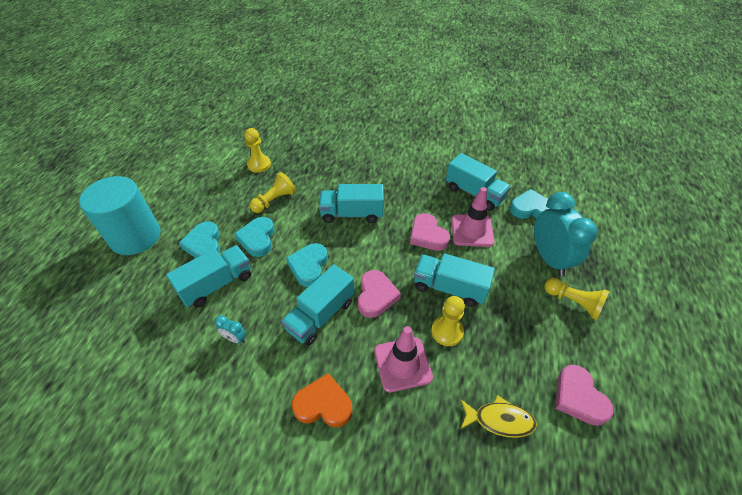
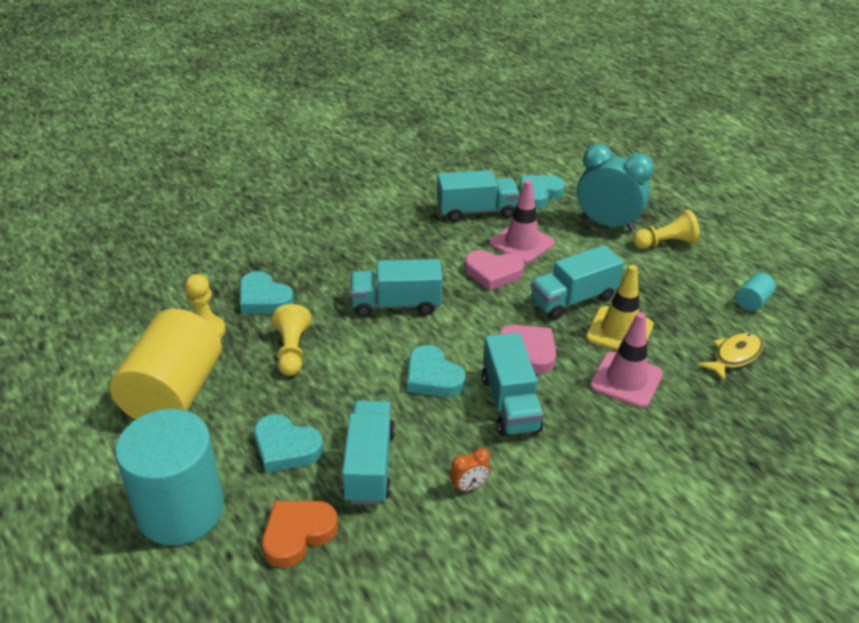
camera: 50 degrees left, 10 degrees down
(208, 184) = (174, 394): none -> yellow cylinder
(235, 338) = (469, 486): turquoise clock -> orange clock
(257, 239) = (338, 396): turquoise heart -> turquoise heart (264, 299)
(323, 404) = (619, 458): orange heart -> orange heart (297, 534)
(352, 214) = (396, 304): turquoise truck -> turquoise truck turned 45 degrees clockwise
(447, 331) = (619, 331): yellow pawn -> yellow traffic cone
(578, 397) = (752, 302): pink heart -> turquoise cylinder

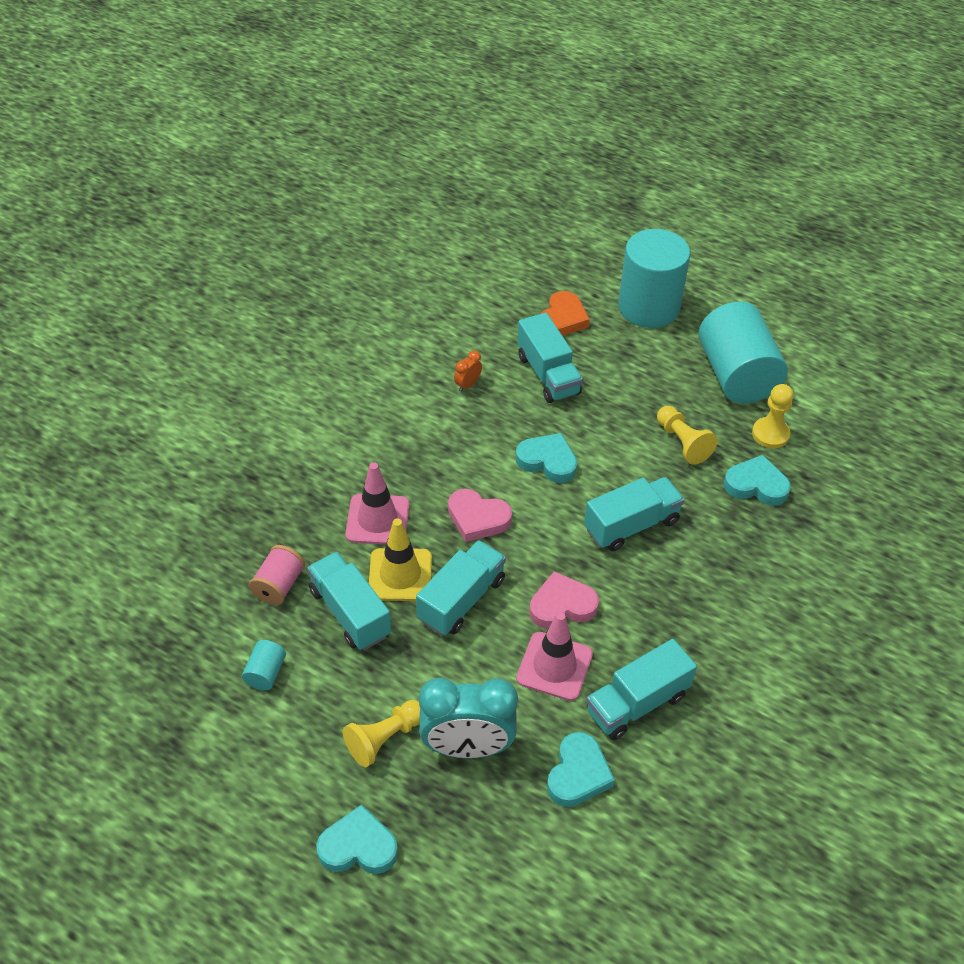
camera: 155 degrees right, 10 degrees up
(174, 394) = (736, 375): yellow cylinder -> turquoise cylinder
(286, 447) = (617, 366): turquoise heart -> turquoise heart (358, 846)
(510, 403) = (470, 460): turquoise truck -> turquoise truck (350, 613)
(734, 356) = (279, 586): yellow fish -> pink spool

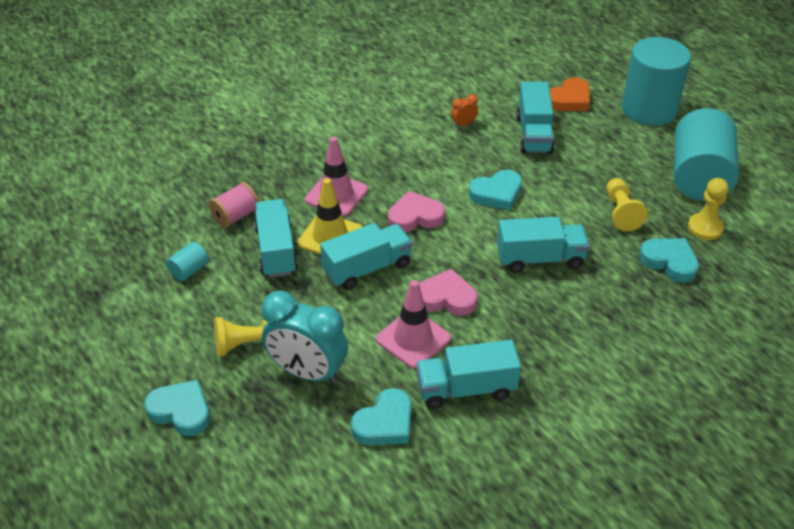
camera: 25 degrees right, 5 degrees down
(477, 518) = (415, 216): pink heart -> pink heart turned 120 degrees clockwise
(547, 461) = (496, 193): turquoise heart -> turquoise heart turned 105 degrees clockwise

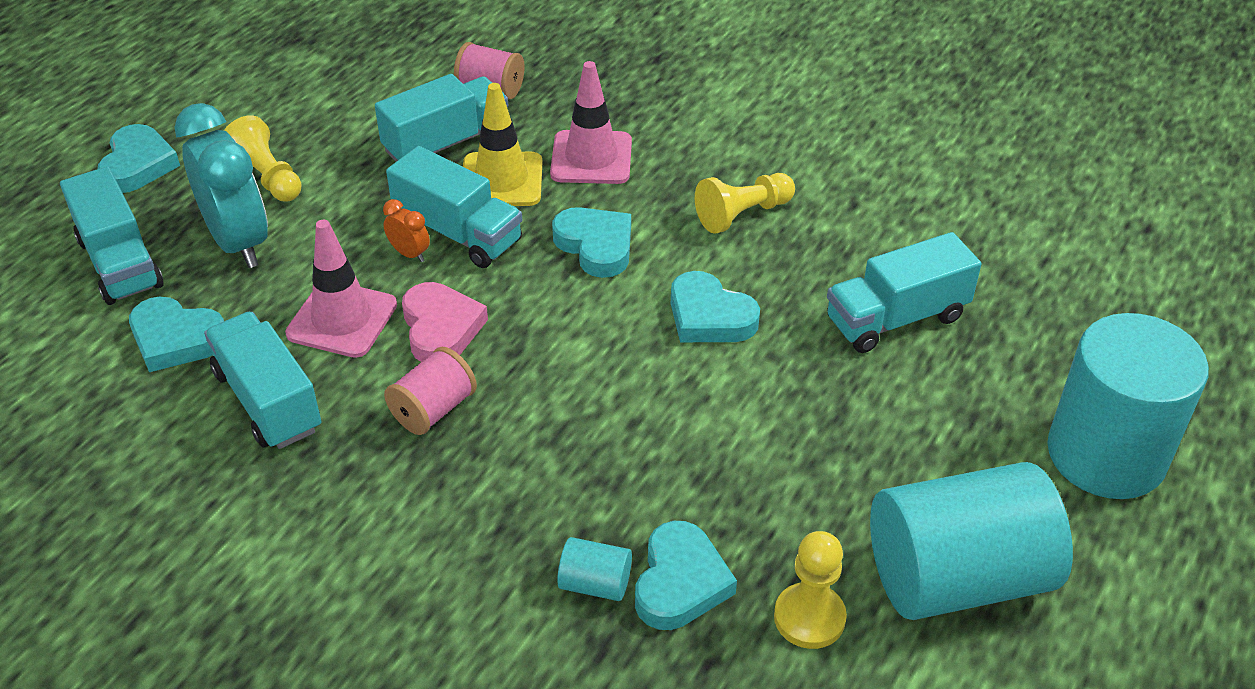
camera: 65 degrees right, 0 degrees up
(189, 270) = (370, 89): turquoise cylinder -> turquoise cylinder (595, 584)
(307, 372) = (239, 242): turquoise clock -> turquoise clock turned 150 degrees clockwise
(415, 216) = (596, 246): pink heart -> turquoise heart
(463, 124) = (853, 232): orange clock -> orange clock (409, 254)
(510, 318) = (433, 409): none -> pink spool
(540, 259) = (586, 408): turquoise truck -> turquoise truck (120, 263)
(569, 99) = (1034, 338): orange heart -> none
(621, 212) = (770, 483): yellow pawn -> yellow pawn (743, 214)

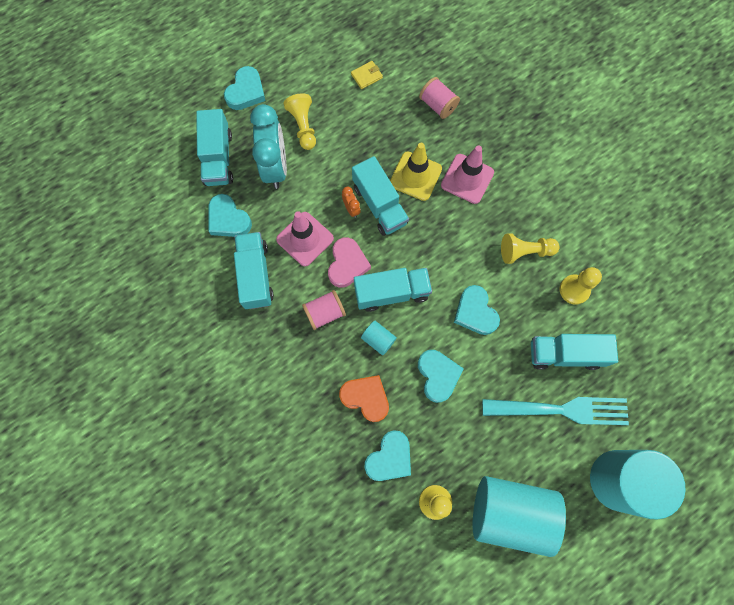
camera: 25 degrees right, 30 degrees up
(350, 89) = (366, 76): none -> yellow wallet
(447, 143) = (399, 137): turquoise truck -> turquoise truck (391, 293)
(581, 506) = (366, 398): none -> orange heart
(595, 584) = (354, 441): turquoise cylinder -> turquoise cylinder (378, 340)
(596, 246) = (442, 242): turquoise heart -> turquoise heart (438, 375)
(854, 234) = (574, 290): none -> yellow pawn
(942, 394) = (561, 410): none -> turquoise fork

